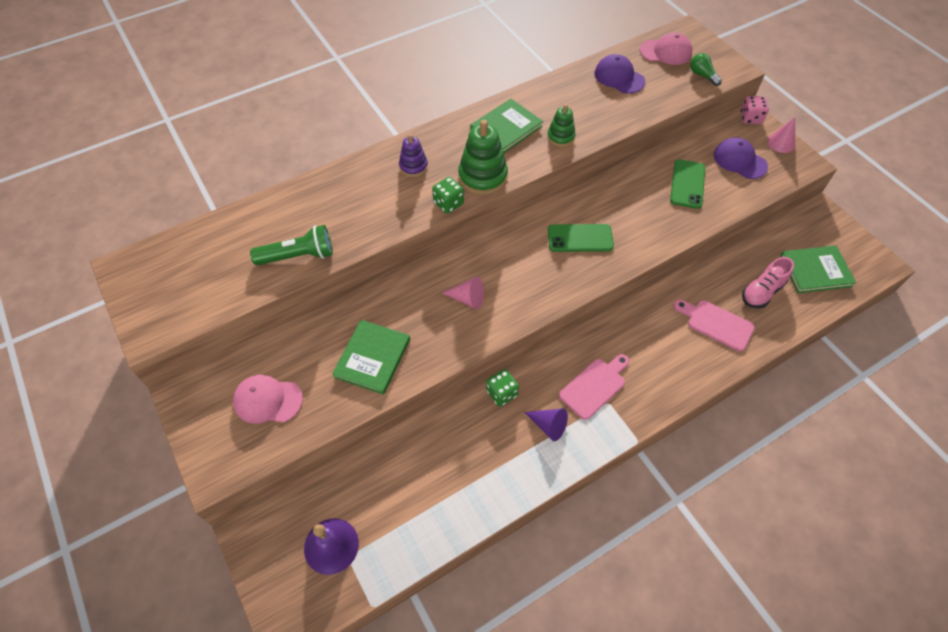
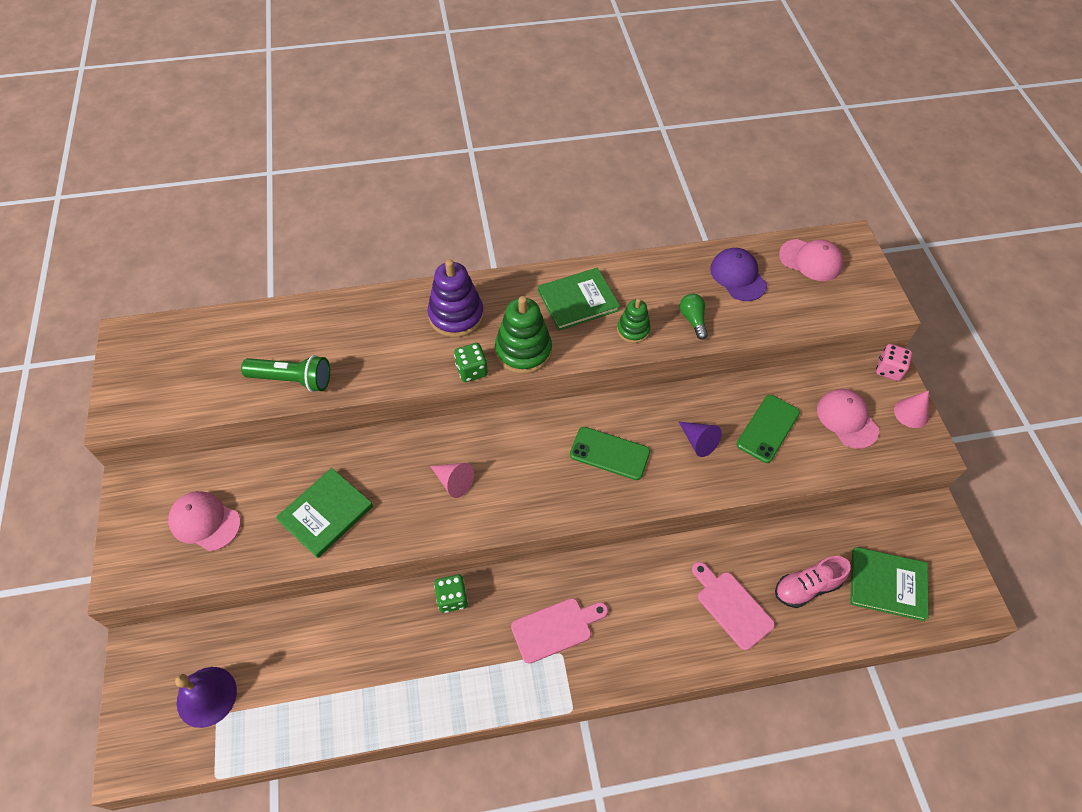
camera: 20 degrees right, 0 degrees up
(413, 166) = (456, 316): purple stacking toy -> purple stacking toy, size x1.69
(548, 426) = (484, 654): purple cone -> purple cone (698, 442)
(702, 75) = (840, 303): green light bulb -> green light bulb (693, 320)
(739, 160) = (847, 419): purple cap -> pink cap

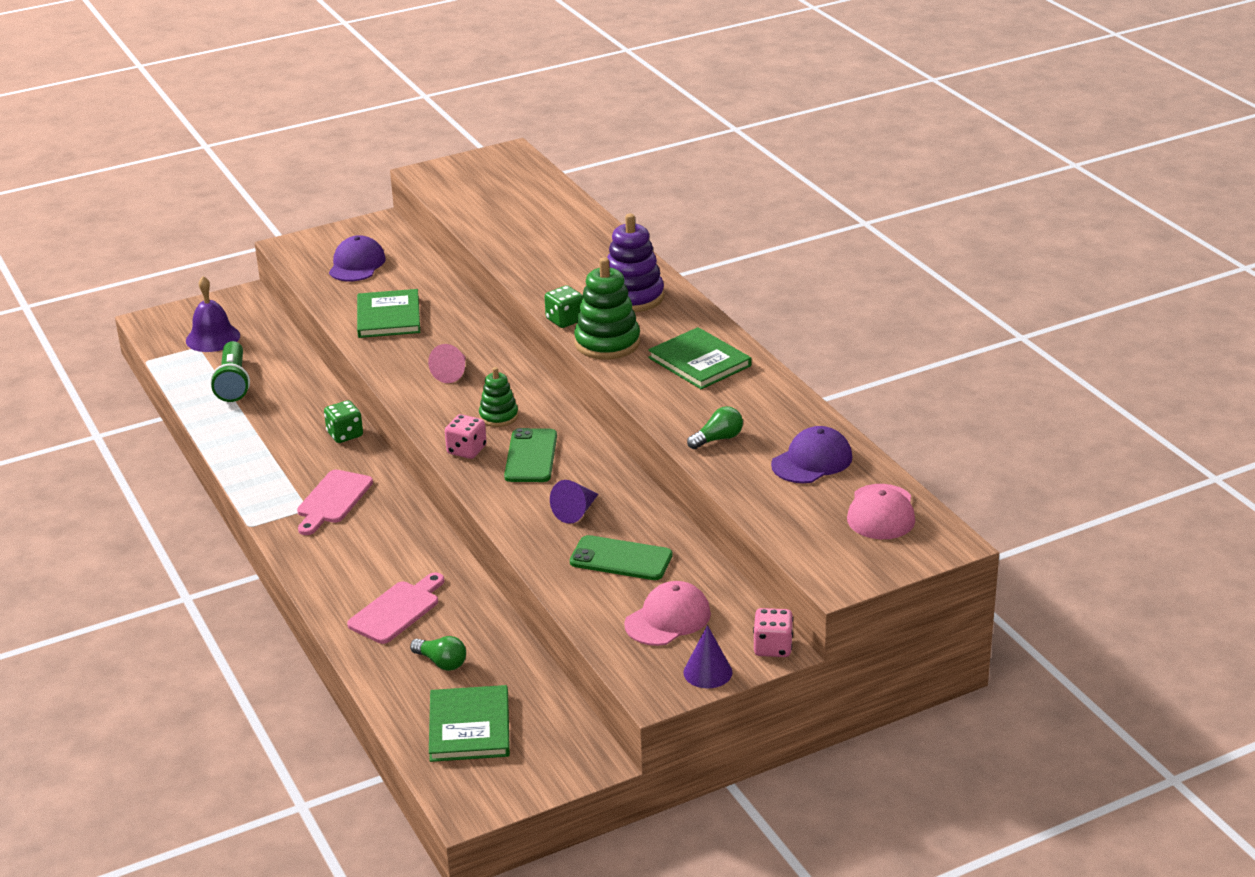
camera: 75 degrees right, 25 degrees down
(205, 522) = (357, 264): pink cap -> purple cap
(293, 380) = (503, 236): green flashlight -> green flashlight (233, 383)
(326, 513) = (388, 317): green book -> green book turned 60 degrees clockwise
(555, 628) = (333, 500): pink cutting board -> pink cutting board turned 60 degrees clockwise
(583, 498) = (466, 450): none -> pink dice
(633, 330) = (677, 403): green stacking toy -> green stacking toy (498, 416)
(806, 587) = (441, 662): pink shoe -> green light bulb
(911, 413) = (707, 672): pink cone -> purple cone

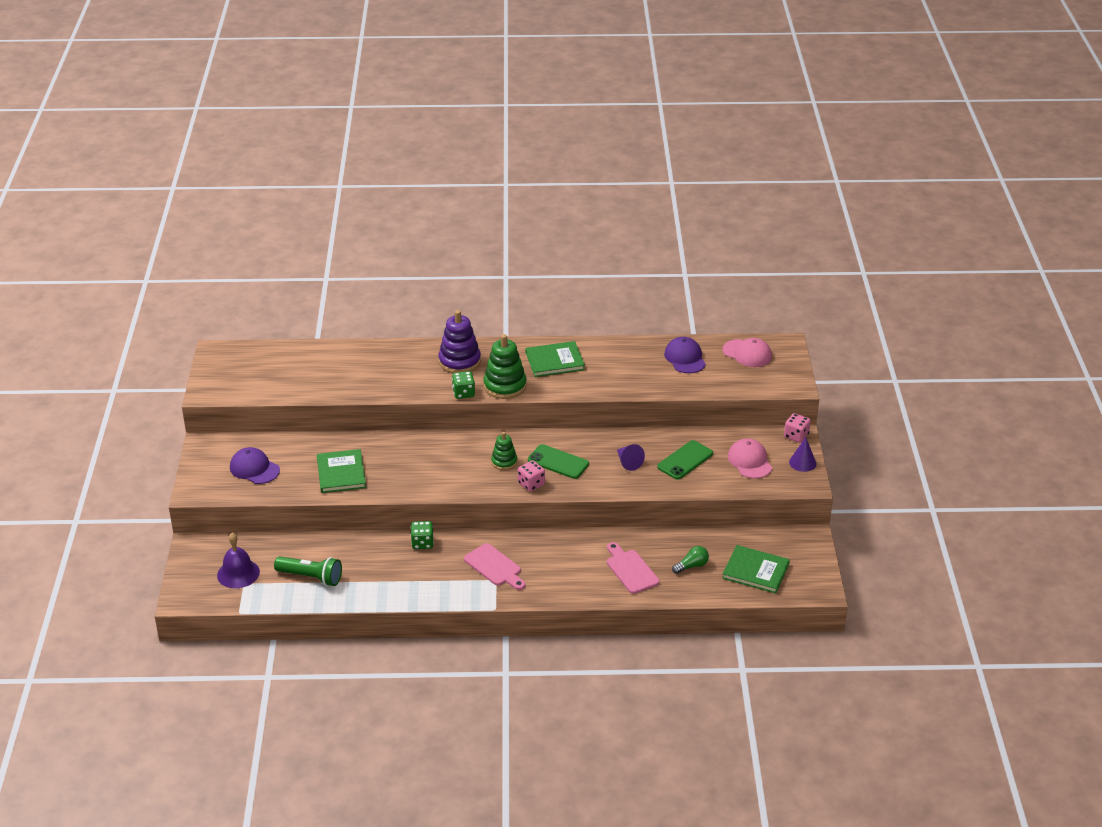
camera: 65 degrees left, 5 degrees up
(388, 317) = (341, 473): green book -> green book turned 60 degrees clockwise
(452, 373) = (437, 466): pink cone -> none
(718, 439) = (639, 380): green light bulb -> none

